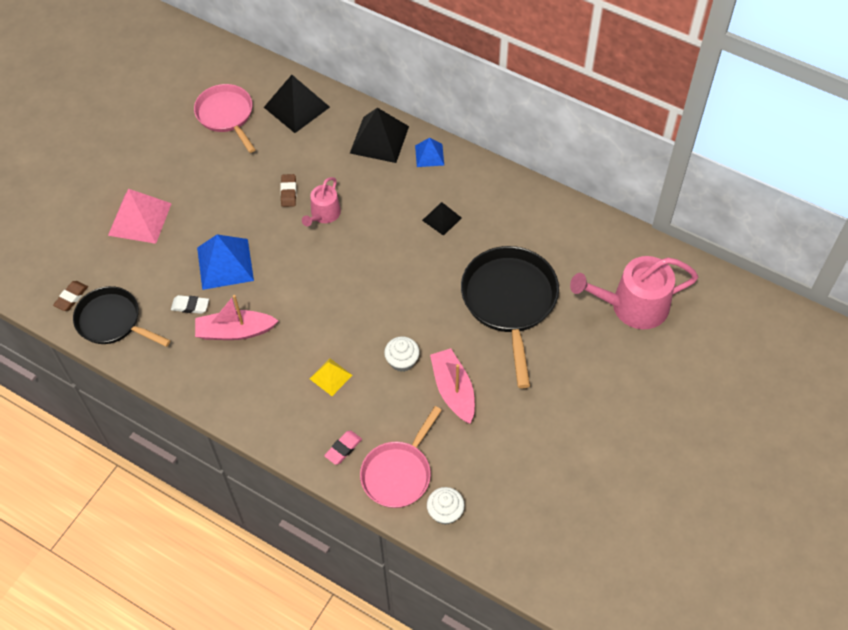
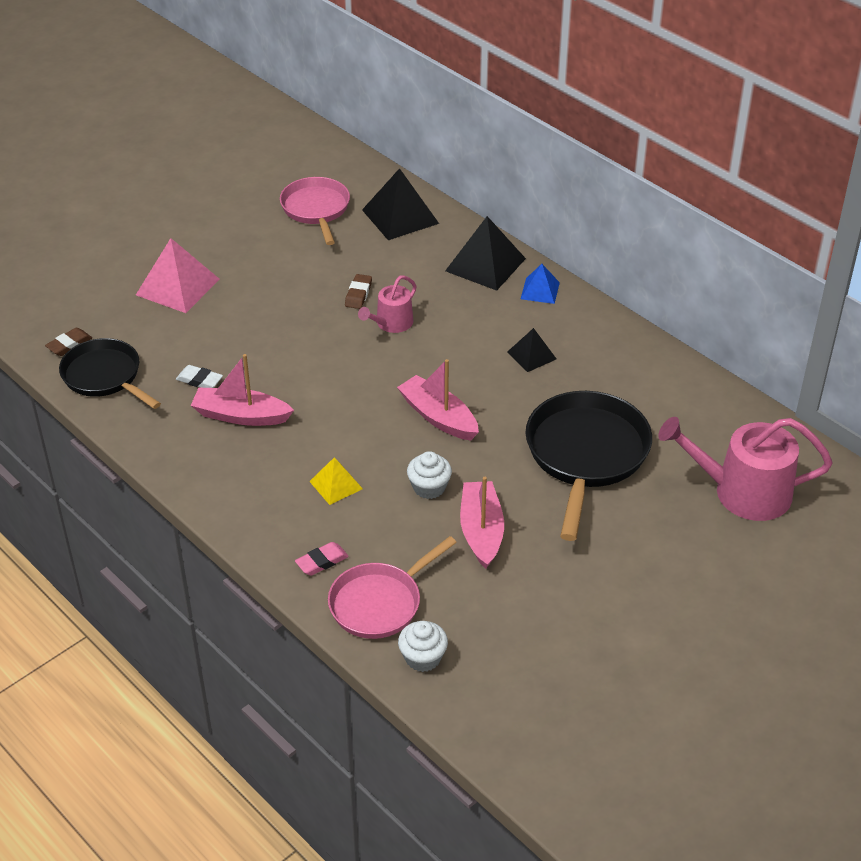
camera: 15 degrees right, 15 degrees down
(225, 263) = (257, 348): blue pyramid -> none
(388, 294) = (438, 417): none -> pink boat

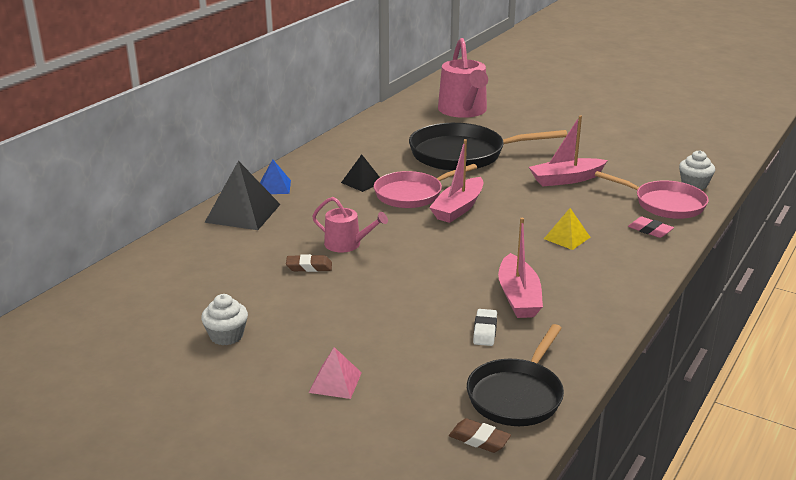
camera: 105 degrees left, 15 degrees down
(177, 286) = (335, 382): pink pyramid -> pink pyramid, size x0.57
(316, 210) = (161, 316): pink pan -> pink pan (412, 194)
(400, 216) = (169, 264): black pyramid -> none
(429, 487) = (539, 202): white cupcake -> white cupcake (226, 336)

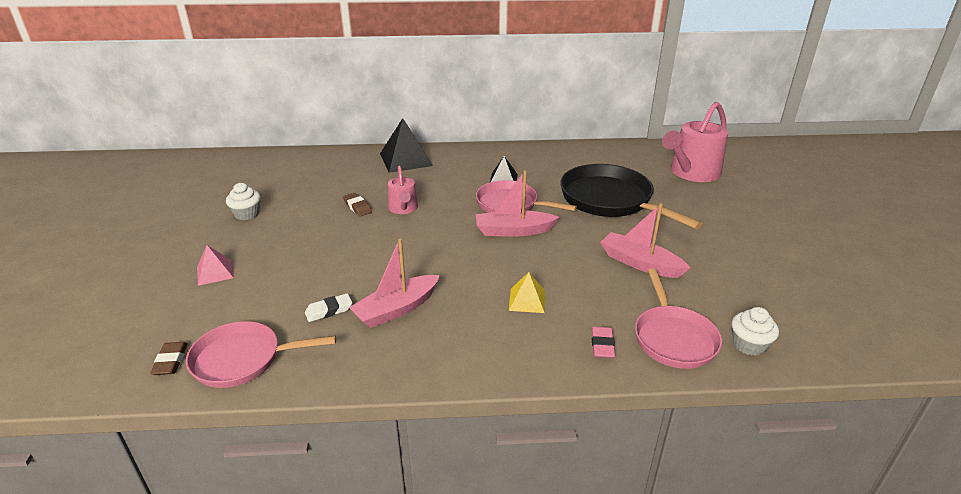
camera: 55 degrees right, 5 degrees up
(274, 187) = (454, 155): blue pyramid -> none
(517, 395) = (243, 359): black pan -> pink pan

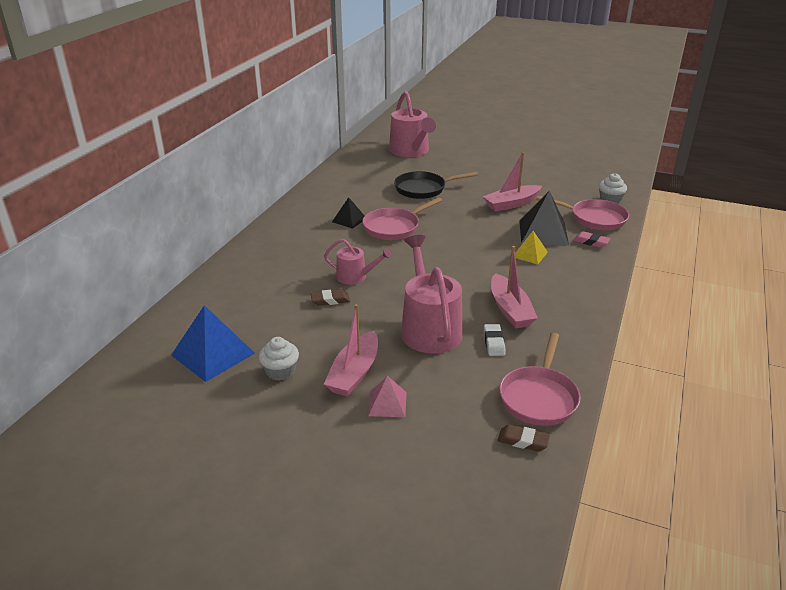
camera: 65 degrees left, 0 degrees up
(260, 183) = (213, 354): none -> blue pyramid
(337, 267) = (429, 328): none -> pink watering can
(406, 159) = (258, 256): black pyramid -> black pyramid (543, 232)
(513, 231) = (435, 236): pink boat -> pink boat (354, 373)
(610, 200) = (423, 189): black pan -> black pan, size x0.66

